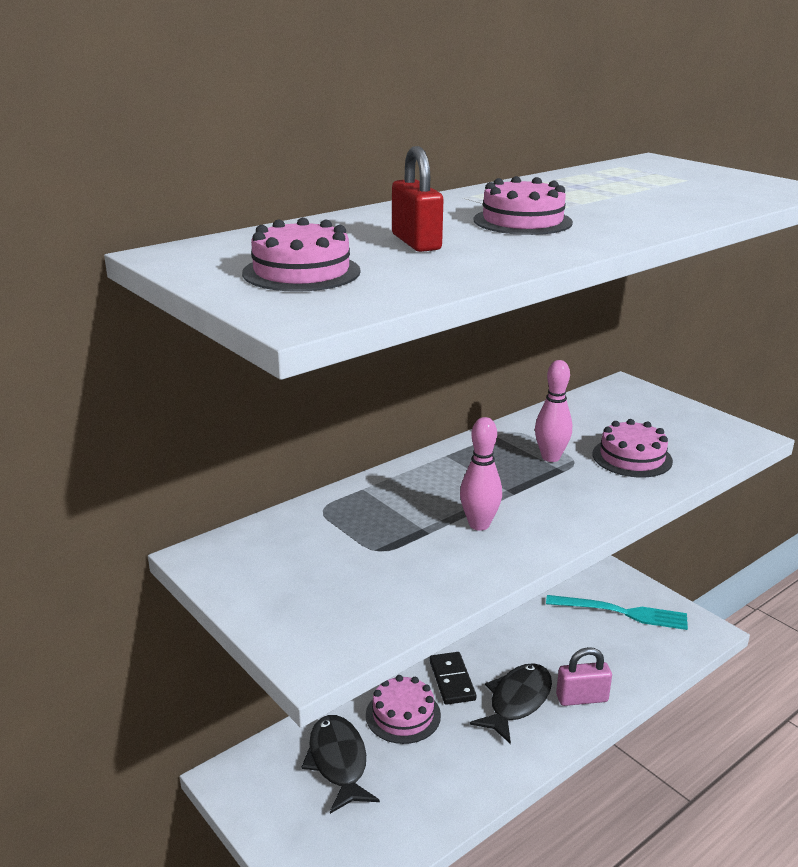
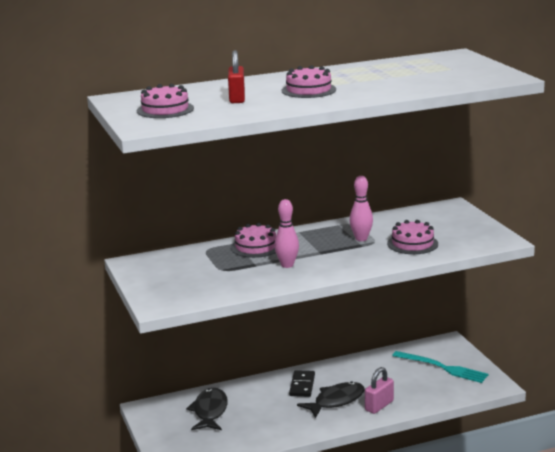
camera: 20 degrees right, 5 degrees down
(403, 715) = (261, 397): pink cake -> pink cake (256, 247)
(582, 698) = (379, 406): pink padlock -> pink padlock turned 60 degrees counterclockwise

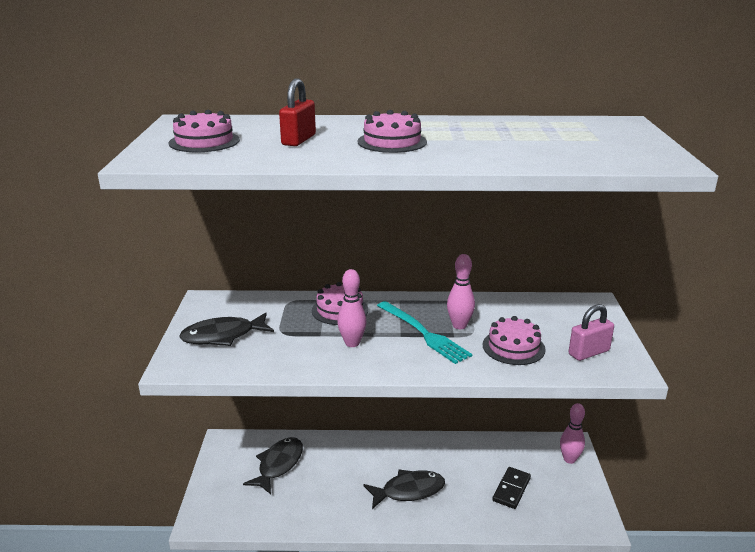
camera: 20 degrees right, 5 degrees up
(175, 281) = (223, 336): none -> black fish
(302, 385) = (386, 459): black domino -> black domino (511, 489)
(379, 406) = (450, 512): pink padlock -> pink padlock (589, 352)
(442, 368) = (547, 479): turquoise fork -> turquoise fork (423, 333)
(452, 351) = (569, 459): none -> pink bowling pin

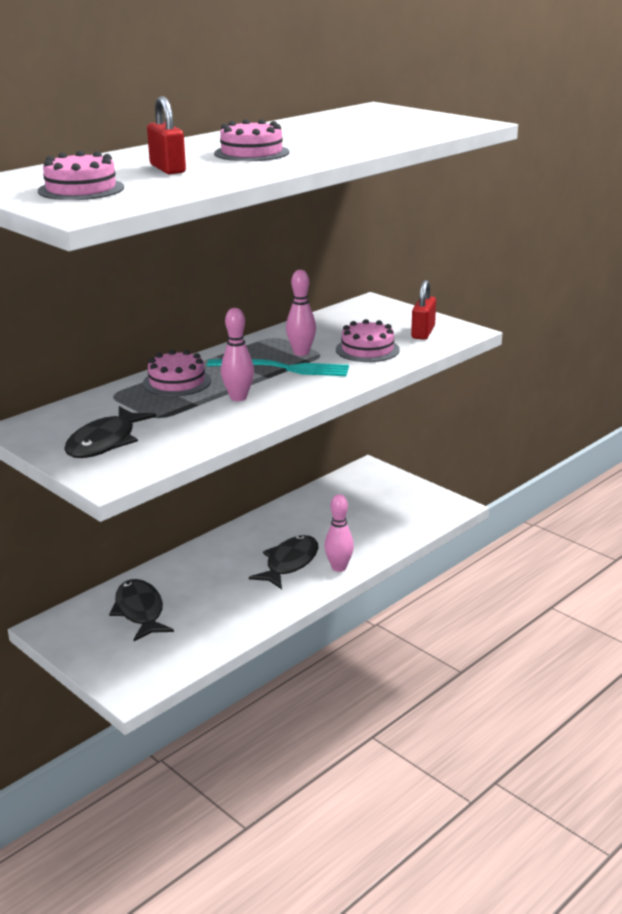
camera: 45 degrees left, 0 degrees up
(511, 489) = (367, 519): black domino -> none
(569, 459) = (380, 478): pink bowling pin -> pink bowling pin (339, 567)
(589, 352) = (423, 332): pink padlock -> red padlock

